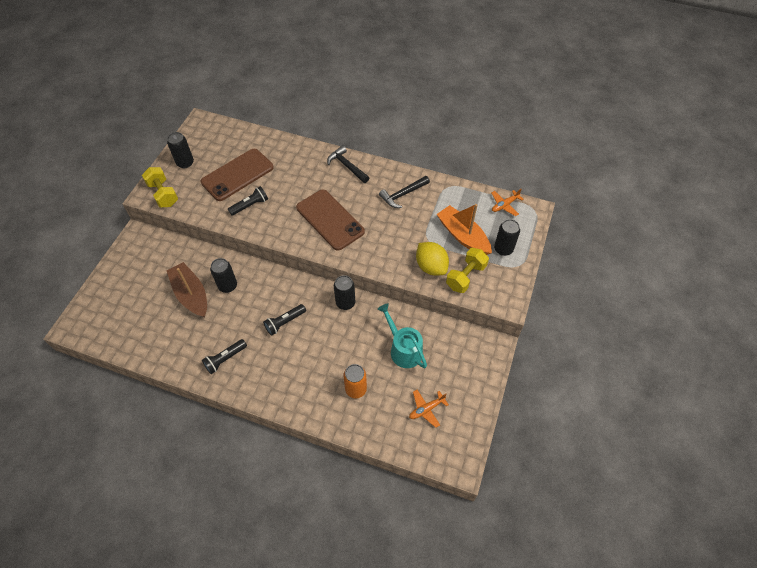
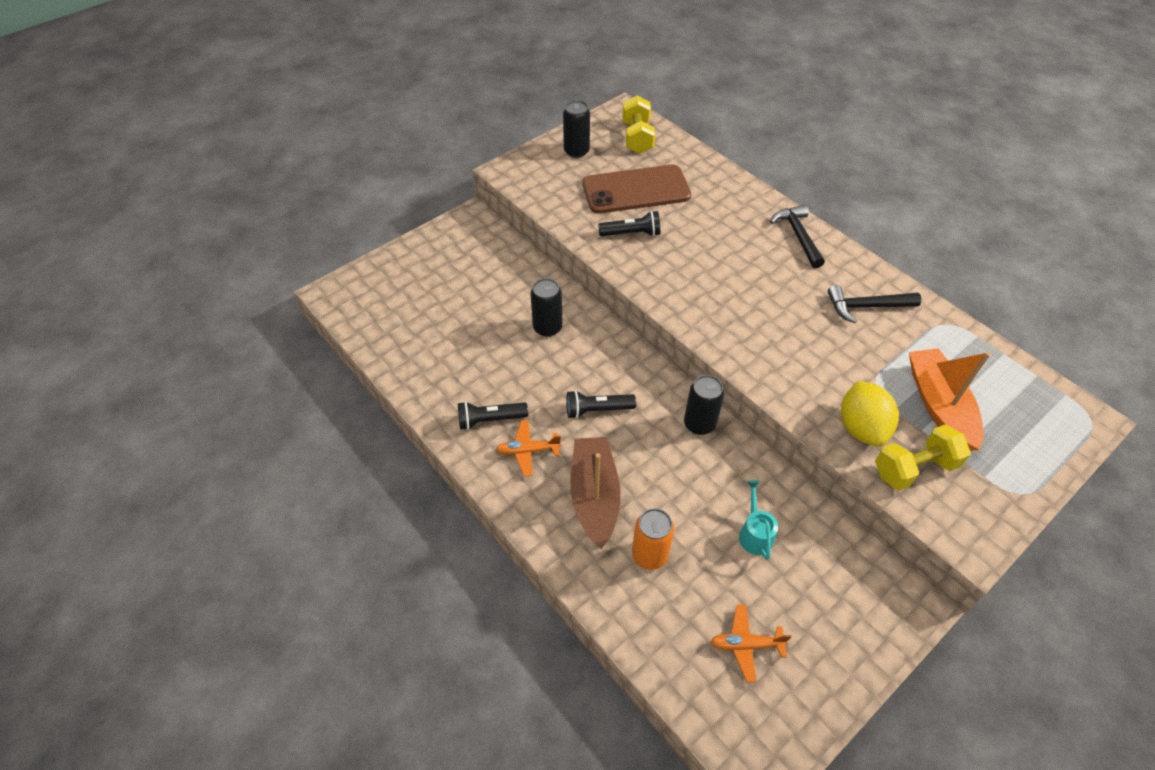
camera: 30 degrees right, 5 degrees down
(163, 194) = (527, 177): yellow dumbbell -> yellow dumbbell (637, 138)
(191, 295) = (494, 318): brown boat -> brown boat (594, 496)
(330, 219) = (735, 296): brown phone -> none
(403, 349) = (754, 533): turquoise watering can -> turquoise watering can, size x0.62
(503, 249) = (1003, 455): black can -> none
(504, 205) = (1037, 390): orange plane -> orange plane (528, 451)

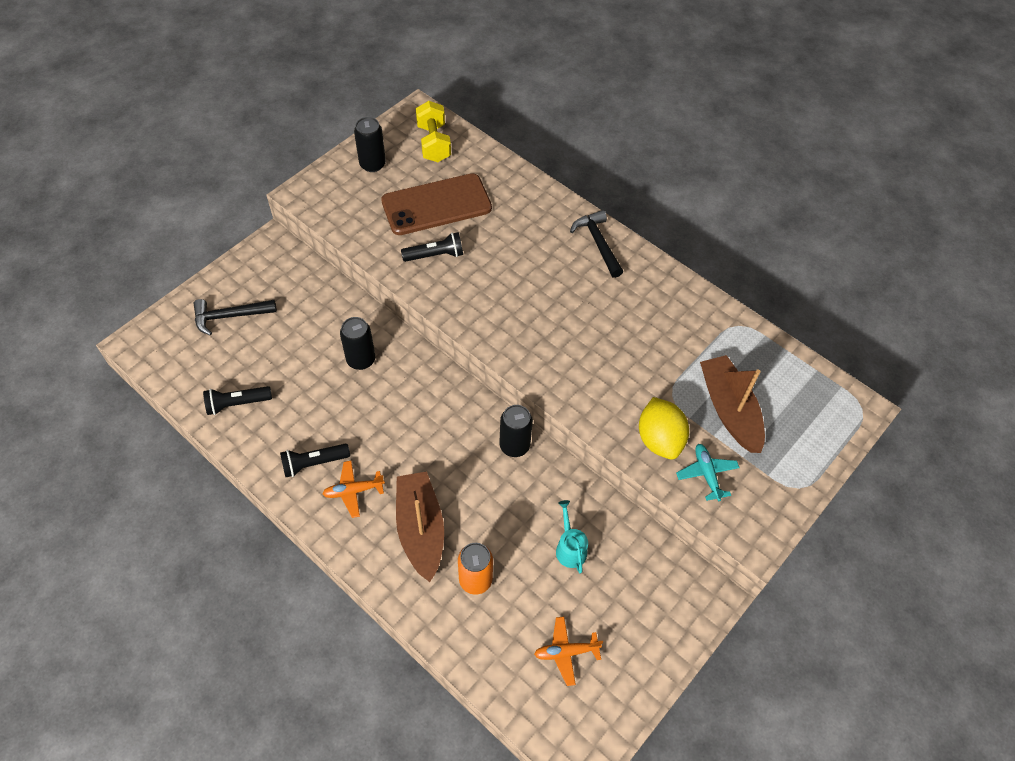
camera: 10 degrees left, 5 degrees up
(597, 410) = (417, 442): black flashlight -> black flashlight (237, 404)
(866, 307) = (663, 314): black hammer -> black hammer (229, 316)
(914, 468) = (706, 474): yellow dumbbell -> turquoise plane
(939, 406) = (729, 410): orange boat -> brown boat

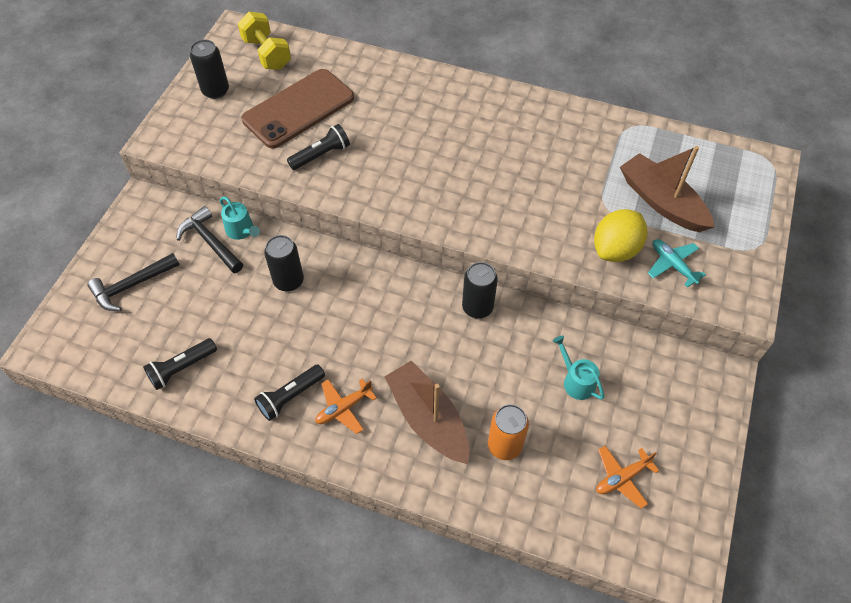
camera: 20 degrees left, 0 degrees up
(342, 299) = (241, 230): none -> turquoise watering can
(598, 243) = (469, 95): black hammer -> black hammer (210, 241)
(659, 439) = (615, 249): yellow lemon -> yellow lemon turned 75 degrees clockwise

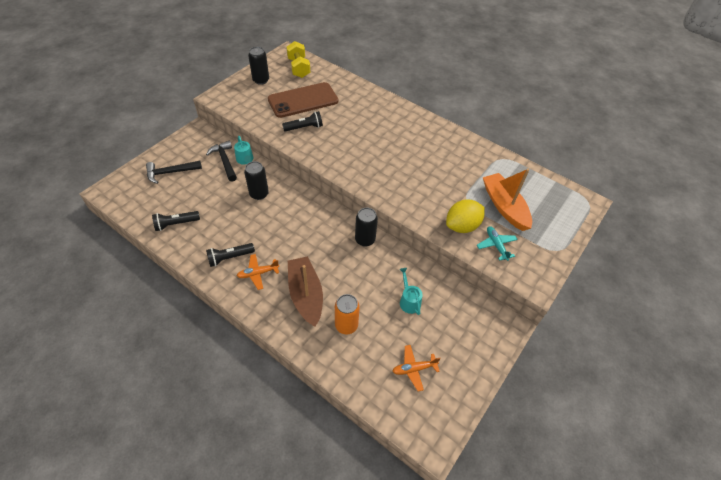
camera: 15 degrees right, 5 degrees down
(661, 202) = (504, 206): brown boat -> orange boat

